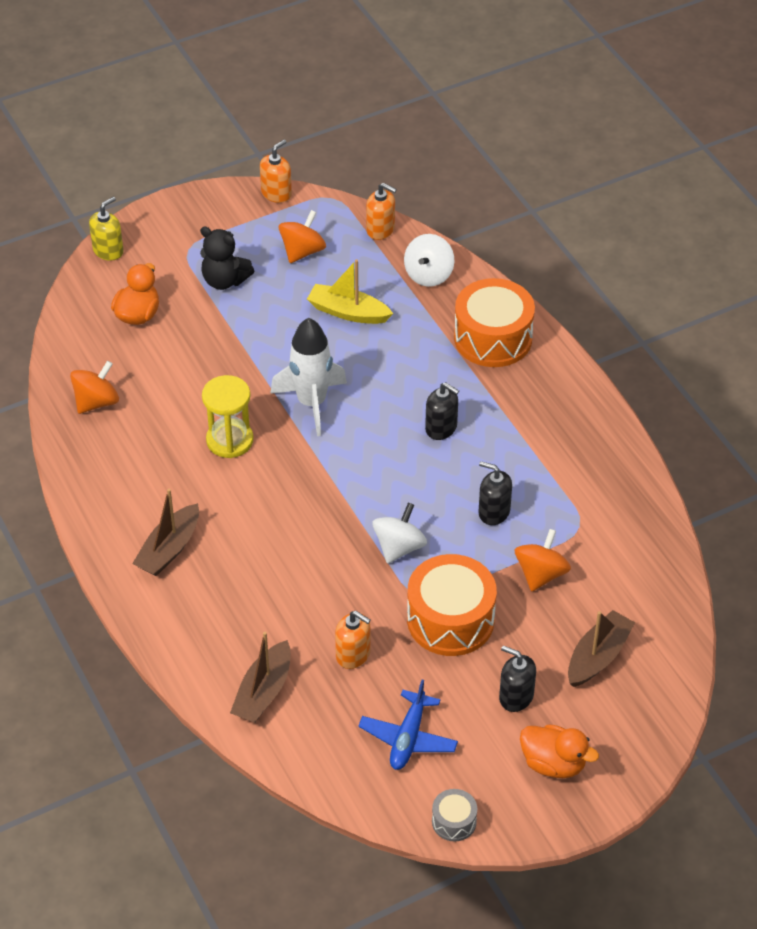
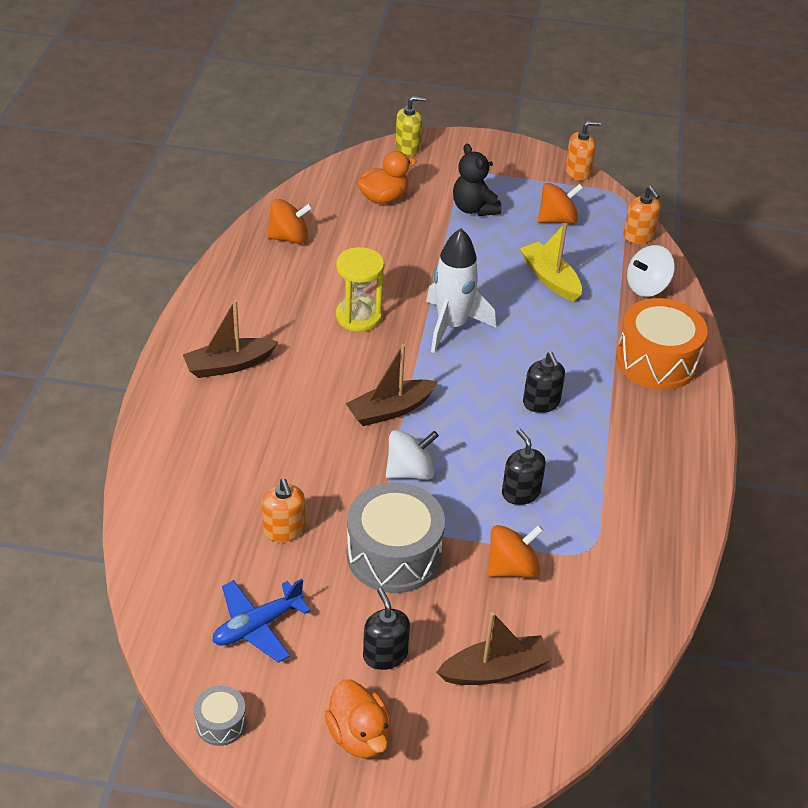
camera: 35 degrees right, 5 degrees down
(263, 692) = (183, 512): brown boat -> brown boat (390, 410)
(450, 619) = (394, 554): orange drum -> grey drum

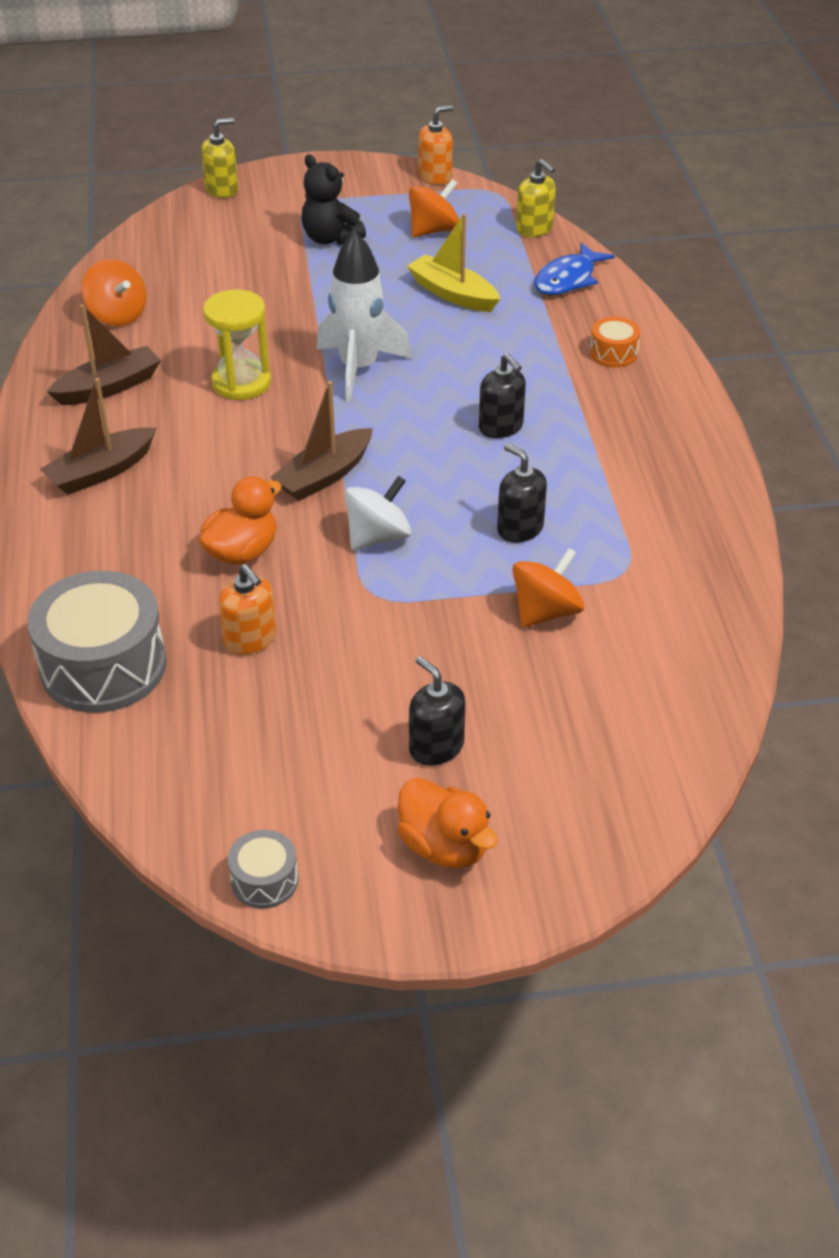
camera: 15 degrees left, 0 degrees up
(257, 626) = (263, 756): blue plane -> none
(289, 238) = (117, 315): orange spinning top -> orange spinning top turned 75 degrees clockwise
(383, 198) = (216, 249): orange duck -> orange duck (242, 552)
(394, 554) = (398, 633): grey drum -> grey drum (103, 666)
(495, 670) = (575, 729): brown boat -> brown boat (109, 387)
(638, 236) = (534, 229): orange soap dispenser -> yellow soap dispenser
(647, 287) = (568, 279): white spinning top -> blue fish
(656, 361) = (613, 353): orange drum -> orange drum, size x0.47

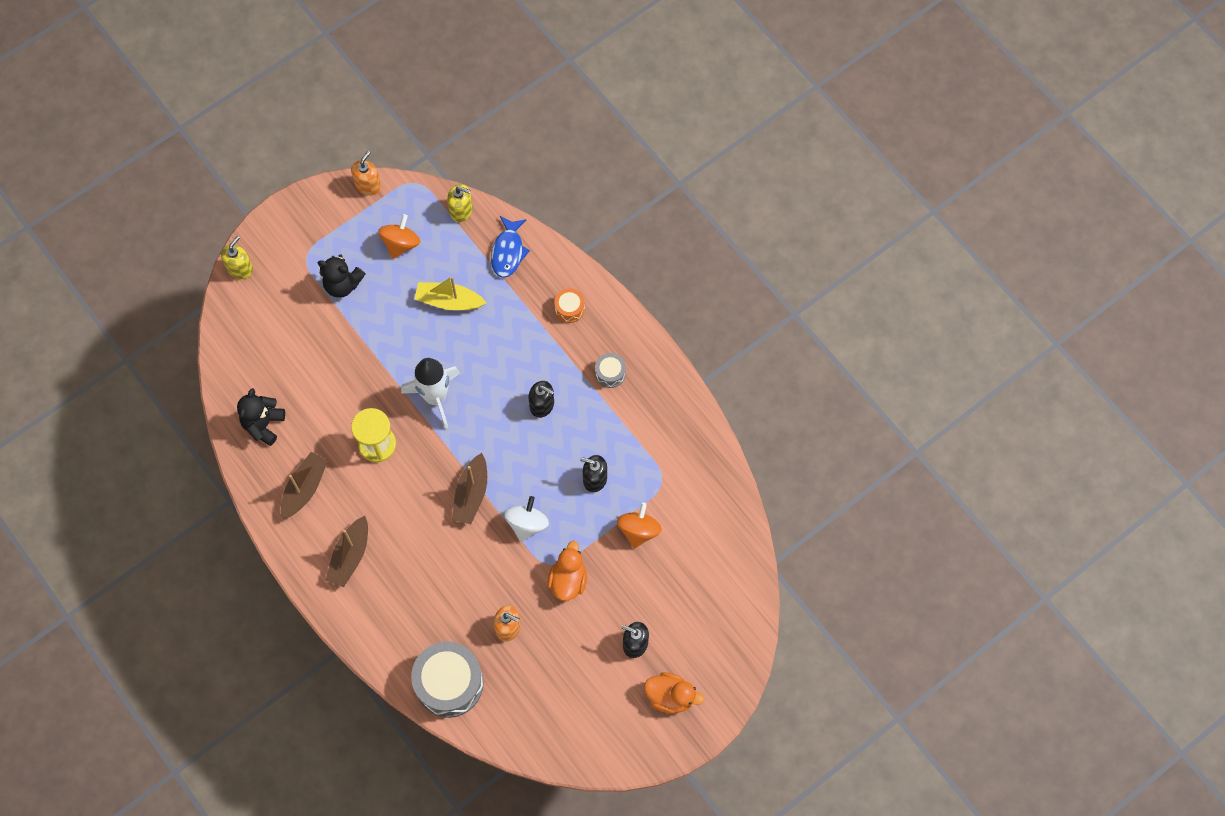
camera: 30 degrees left, 25 degrees up
(117, 315) = (263, 424): orange spinning top -> black teddy bear
(242, 552) = (465, 572): orange duck -> orange duck (568, 580)
(264, 880) = (605, 758): grey drum -> grey drum (610, 373)

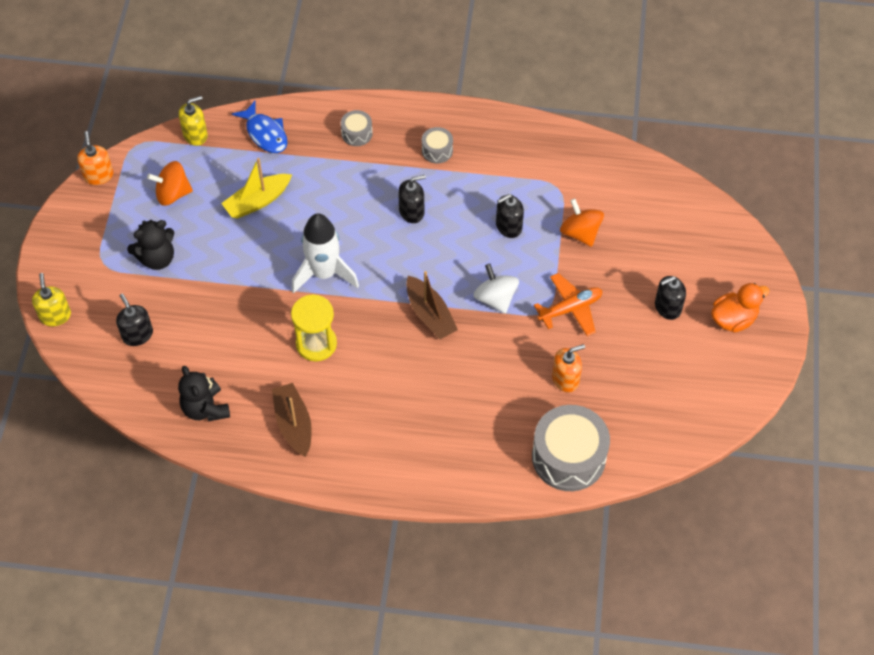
camera: 45 degrees left, 10 degrees down
(275, 330) = (137, 335): none -> black soap dispenser
(350, 556) = (386, 439): brown boat -> none
(401, 244) = (173, 194): orange spinning top -> orange spinning top turned 75 degrees counterclockwise
(568, 580) = (570, 309): orange duck -> orange plane
(569, 309) = (357, 133): orange drum -> grey drum

